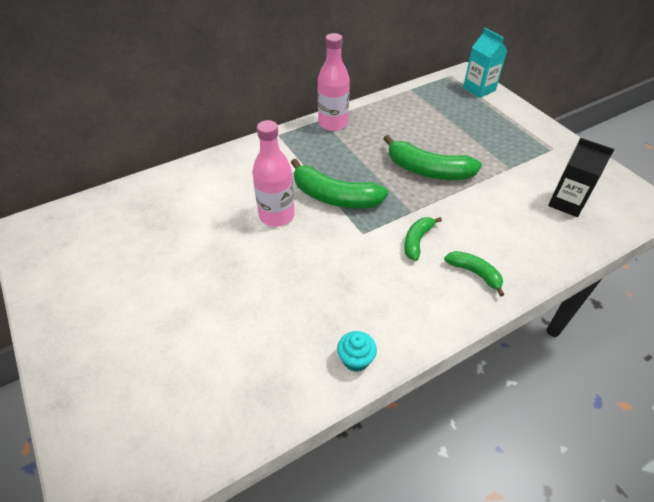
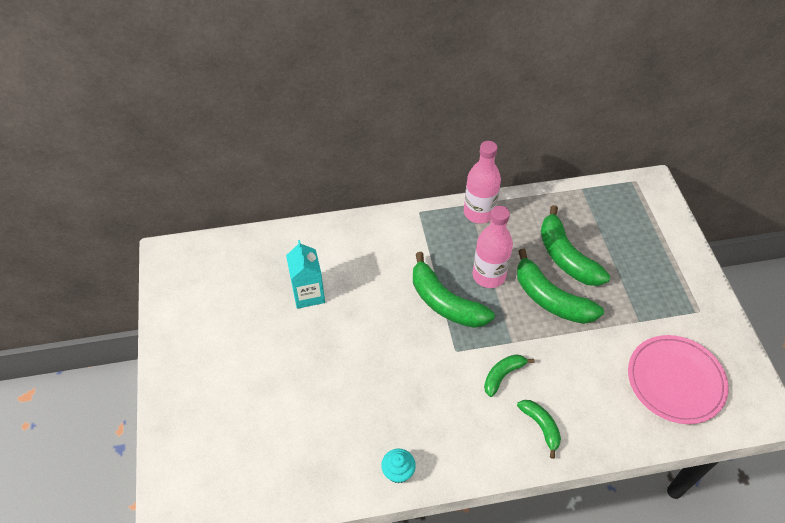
camera: 20 degrees right, 5 degrees up
(276, 215) = (384, 307): pink bottle -> pink bottle (489, 275)
(424, 137) = (566, 257): none -> green banana
(479, 89) = (659, 209): turquoise carton -> turquoise carton (308, 294)
(566, 203) = (675, 381): black carton -> pink plate

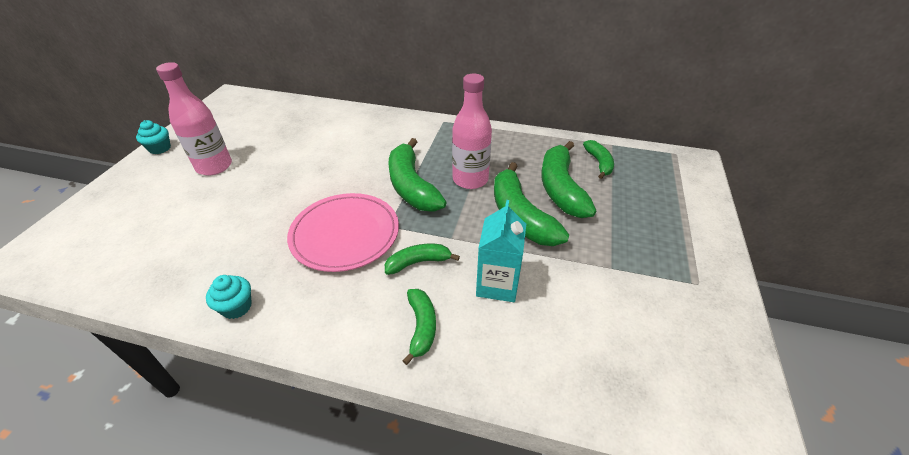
camera: 25 degrees right, 10 degrees down
(167, 352) = (160, 148): none -> turquoise cupcake
(308, 294) = (302, 146): turquoise carton -> turquoise carton (497, 284)
(479, 213) = (497, 135): pink bottle -> pink bottle (214, 166)
(581, 215) = (599, 163): none -> green banana
(675, 381) = (626, 345): pink plate -> pink plate (345, 234)

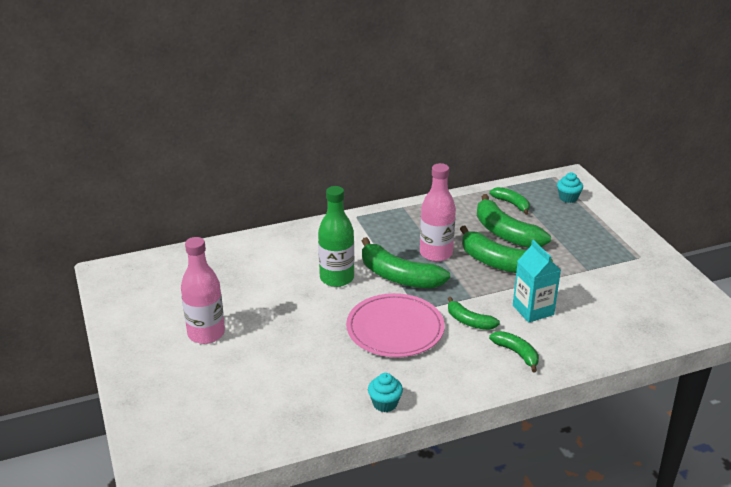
camera: 35 degrees left, 10 degrees down
(160, 148) = (122, 343): turquoise cupcake -> turquoise cupcake (568, 198)
(361, 165) = (337, 278): none -> green bottle
(418, 262) = (469, 321): green banana -> green banana turned 90 degrees counterclockwise

